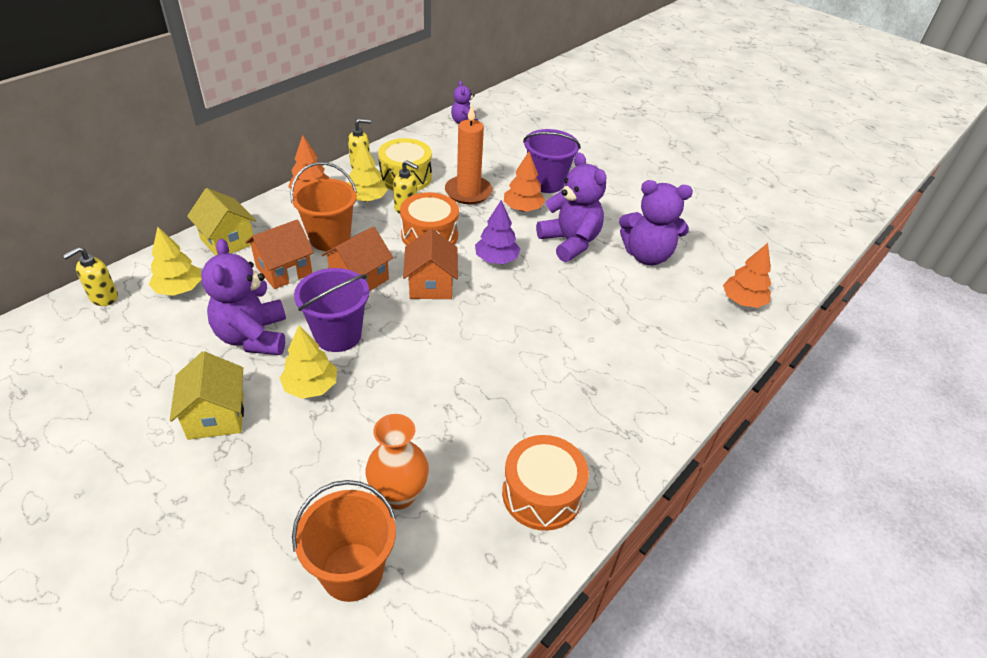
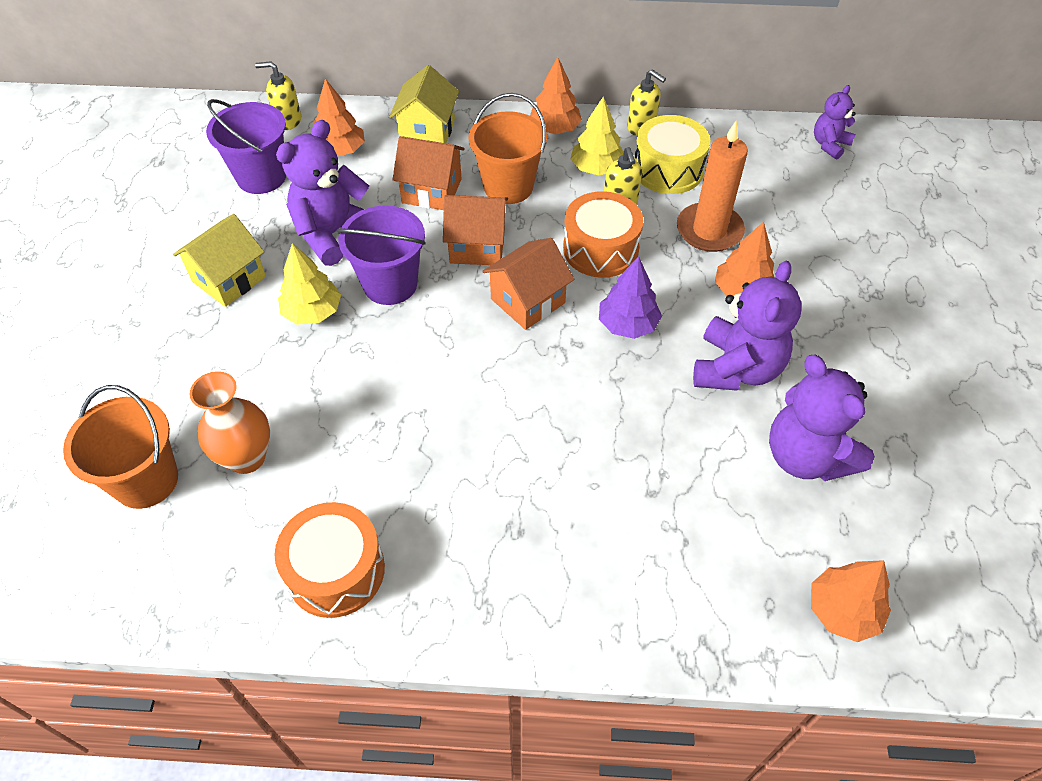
camera: 55 degrees right, 10 degrees up
(179, 289) = (340, 151): yellow tree -> orange tree
(546, 183) = (818, 281): purple bucket -> purple bucket (261, 177)

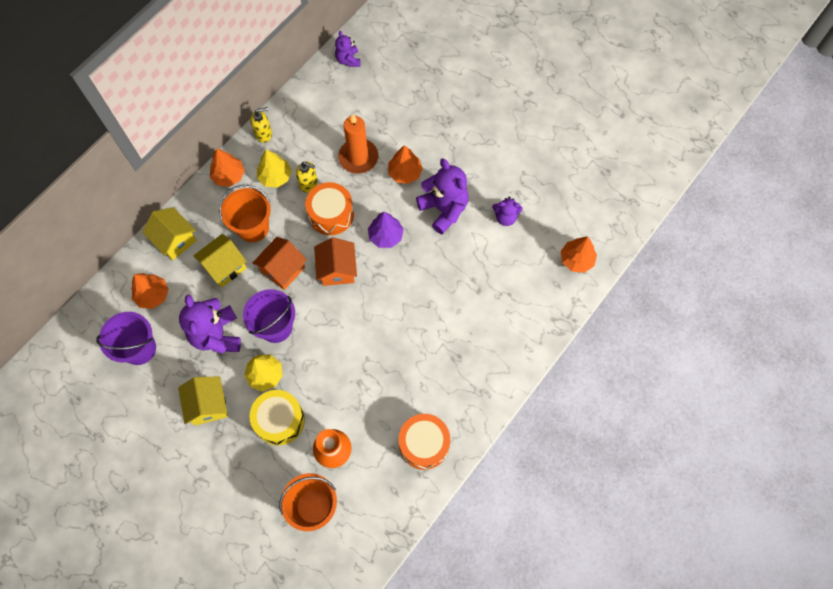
camera: 55 degrees left, 15 degrees up
(288, 121) = (101, 309): yellow soap dispenser -> none
(432, 191) = (225, 267): orange house -> yellow house
(668, 169) = (304, 144): yellow drum -> yellow drum (279, 420)
(806, 456) = (505, 217): purple teddy bear -> purple teddy bear, size x0.55

